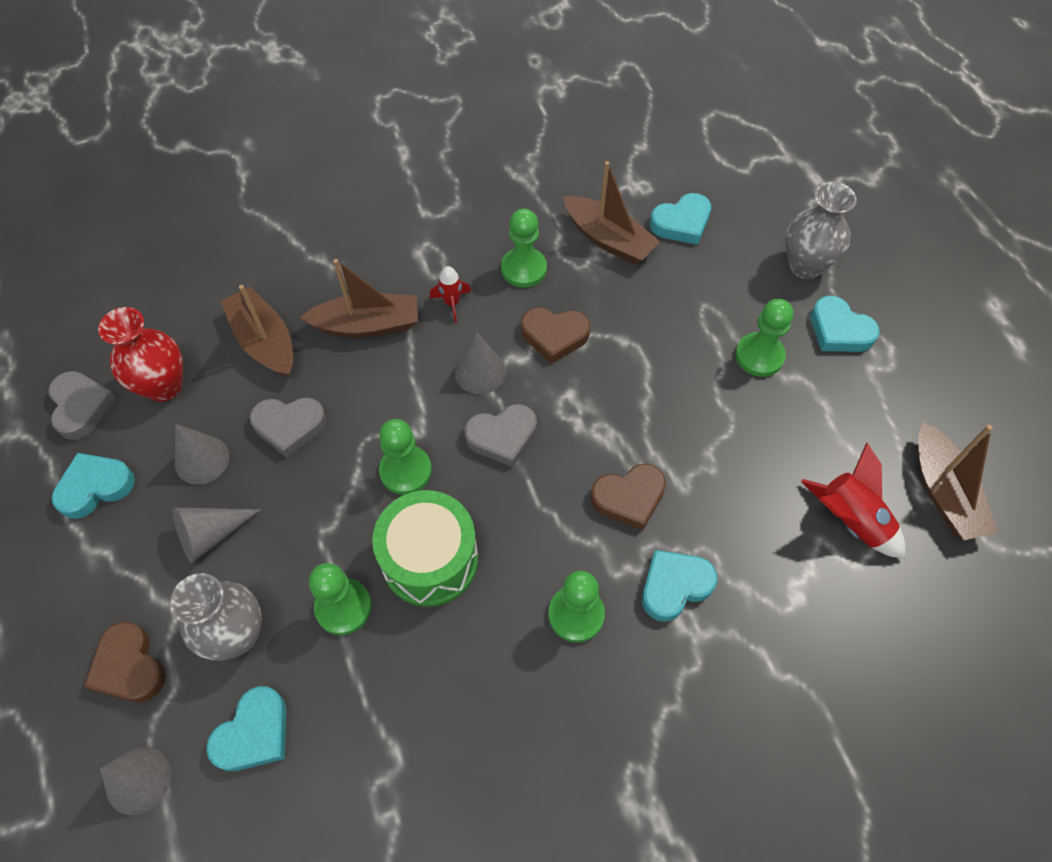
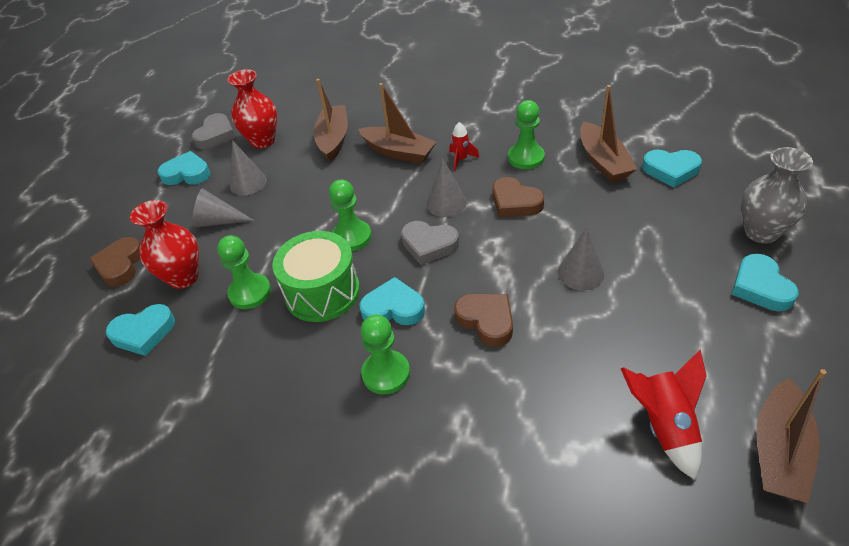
camera: 40 degrees right, 15 degrees down
(138, 780) = (71, 323): grey cone -> grey cone (580, 273)
(237, 635) = (183, 277): grey vase -> red vase
(289, 426) = (308, 186): grey heart -> none
(629, 498) = (486, 321): brown heart -> brown heart turned 150 degrees counterclockwise
(674, 586) = (473, 394): turquoise heart -> turquoise heart (393, 308)
(759, 356) = (670, 276): green pawn -> none

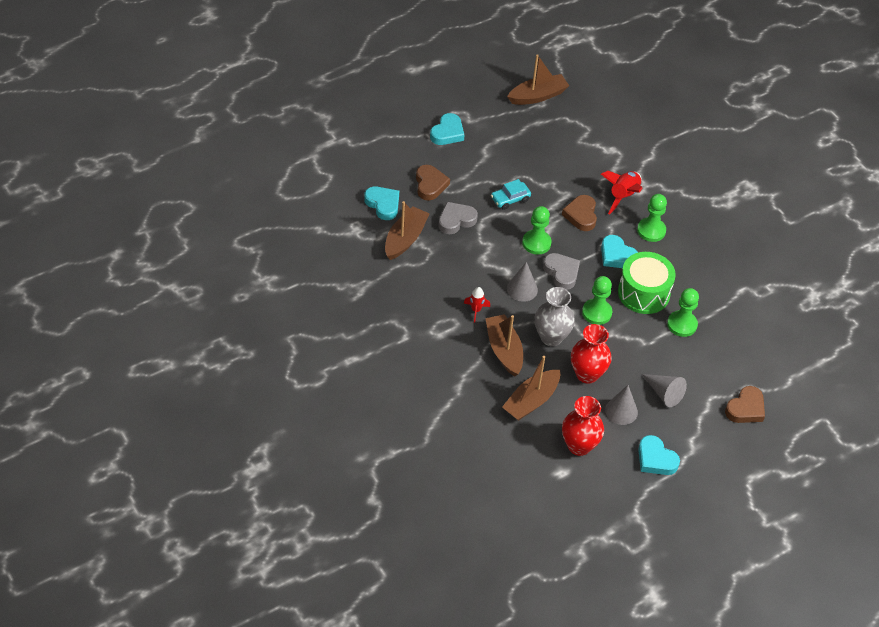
camera: 145 degrees left, 5 degrees up
(143, 333) = (755, 347): turquoise heart -> none
(183, 277) = (712, 366): red vase -> red vase (587, 374)
(215, 135) = (607, 485): grey heart -> grey heart (456, 220)
(515, 202) = (486, 257): brown heart -> brown heart (430, 185)
(526, 158) = (440, 278): green pawn -> green pawn (536, 243)
(580, 273) = (510, 199): grey cone -> turquoise car
(663, 426) = (565, 130): red rocket -> red rocket (623, 196)
(761, 232) = (404, 147): grey vase -> grey vase (551, 337)

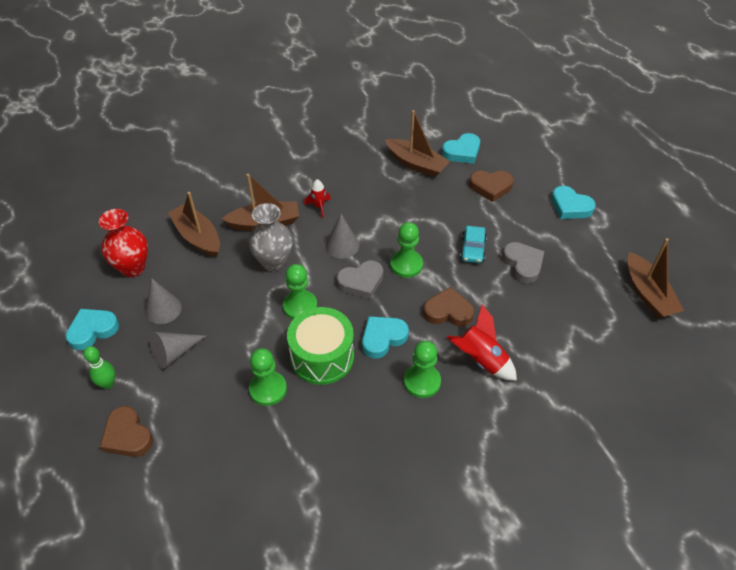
camera: 100 degrees right, 0 degrees up
(456, 220) = (441, 202): grey heart -> grey heart (523, 264)
(510, 199) = (472, 249): turquoise car -> turquoise car turned 150 degrees counterclockwise
(587, 374) = (218, 286): red vase -> none
(704, 433) = (108, 384): none -> green bowling pin

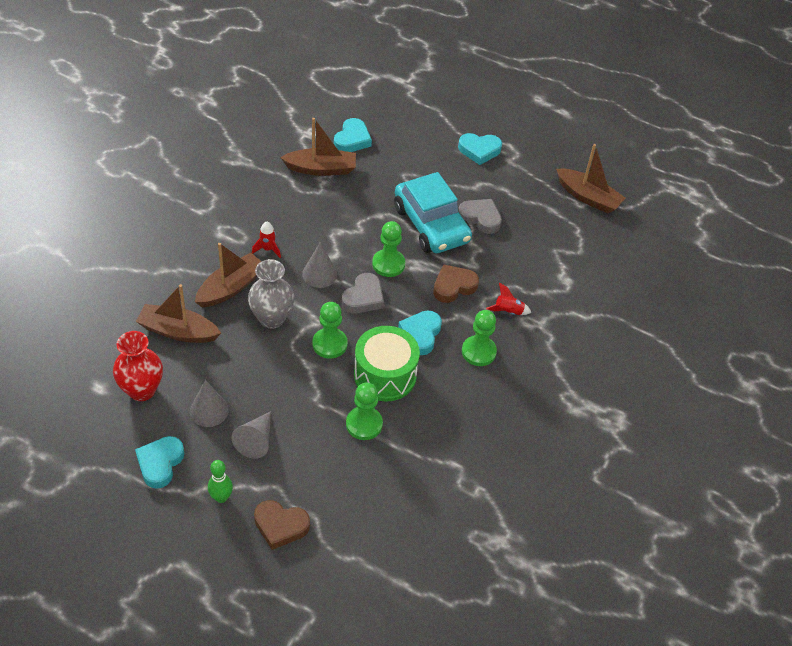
camera: 40 degrees left, 0 degrees up
(472, 249) = (431, 224): turquoise car -> turquoise car, size x2.13
(480, 360) = (508, 311): red rocket -> red rocket, size x0.59
(490, 187) = (402, 162): brown heart -> none

